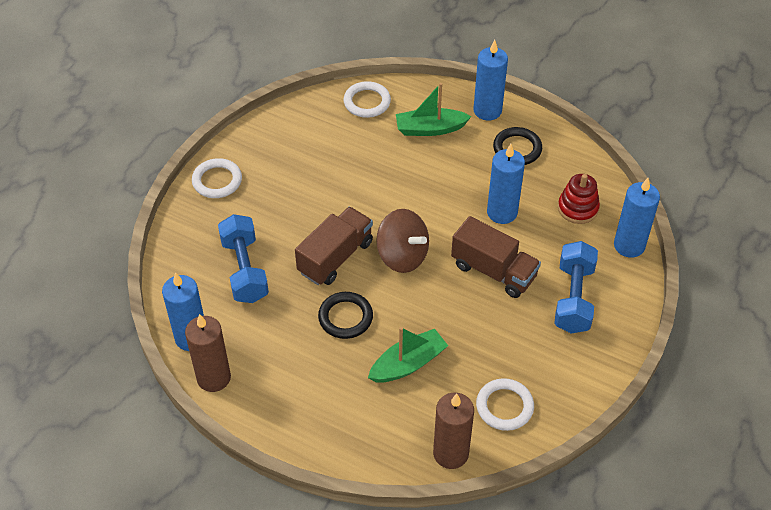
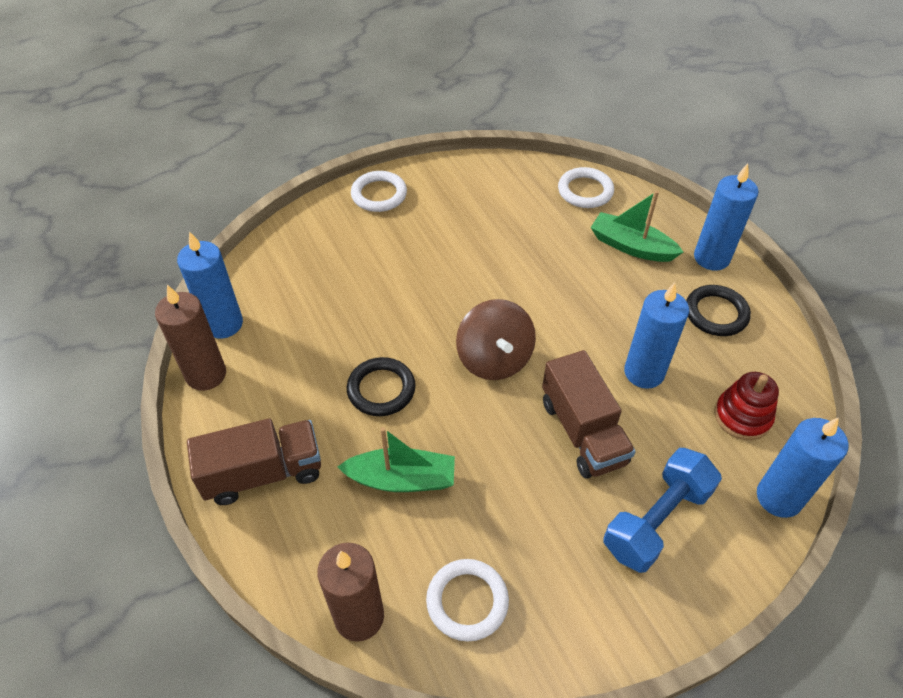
camera: 35 degrees right, 0 degrees up
(245, 270) = (329, 288): blue dumbbell -> none
(335, 257) = (425, 323): brown truck -> brown truck (263, 473)

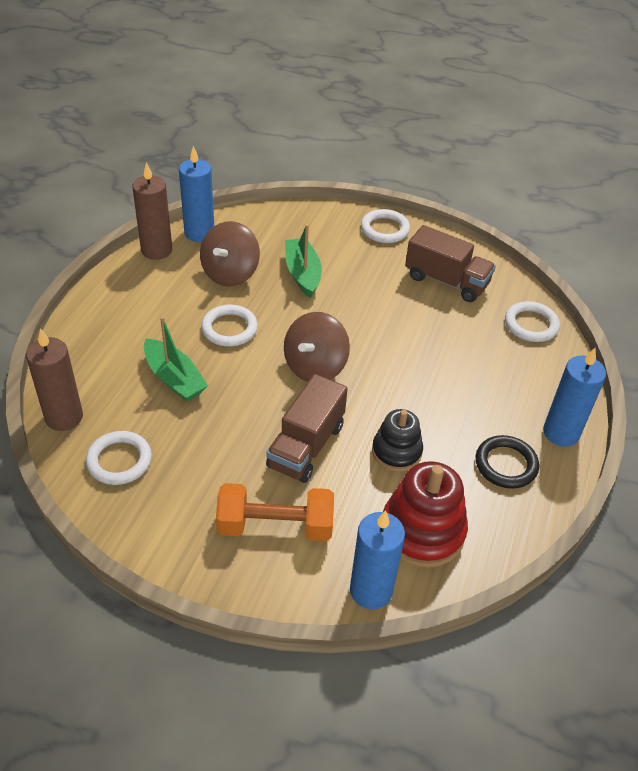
camera: 45 degrees right, 5 degrees down
(263, 473) = (116, 317): brown truck -> brown truck (446, 281)
(308, 338) = (230, 273): none -> brown spinning top
(381, 389) = (229, 328): black ring -> white ring
(631, 246) = (510, 380): green boat -> green boat (302, 274)
(644, 372) = (396, 451): blue candle -> black stacking toy
(656, 520) = (275, 526): blue dumbbell -> orange dumbbell
(742, 416) = (422, 531): red stacking toy -> red stacking toy, size x1.57

